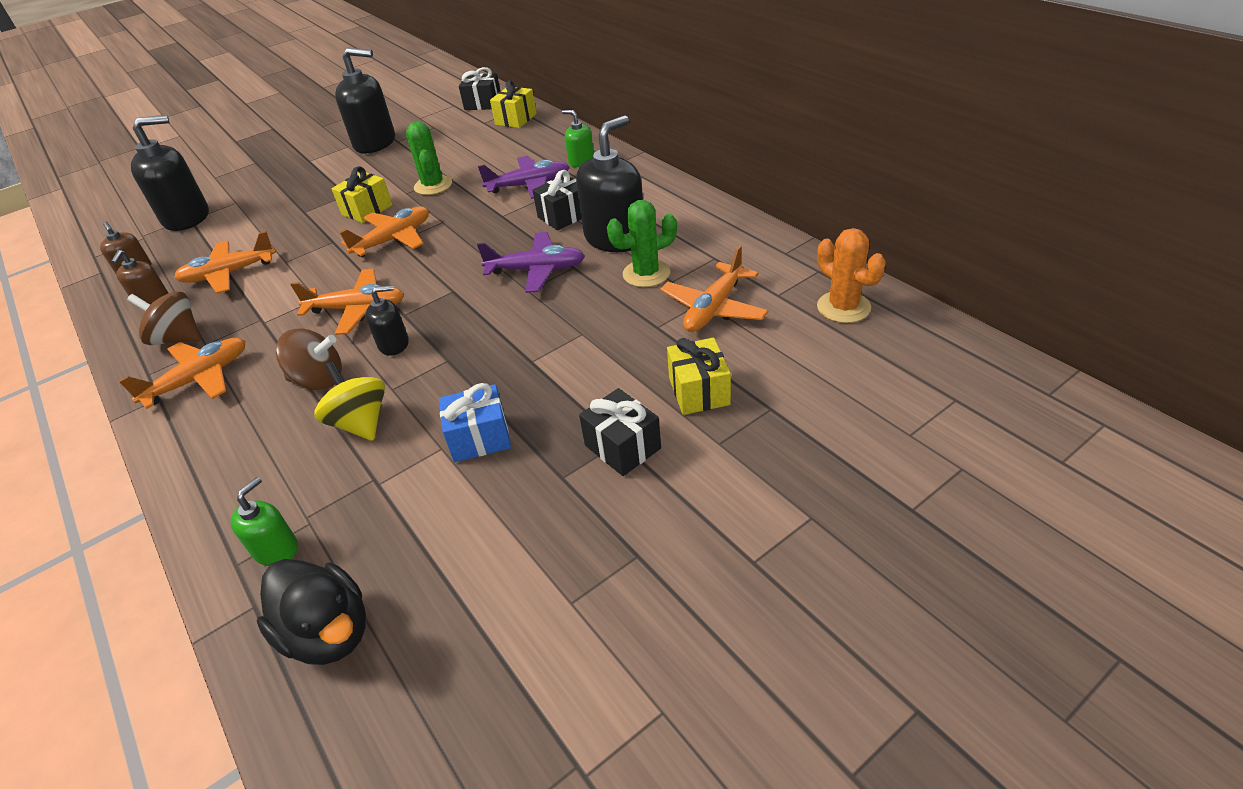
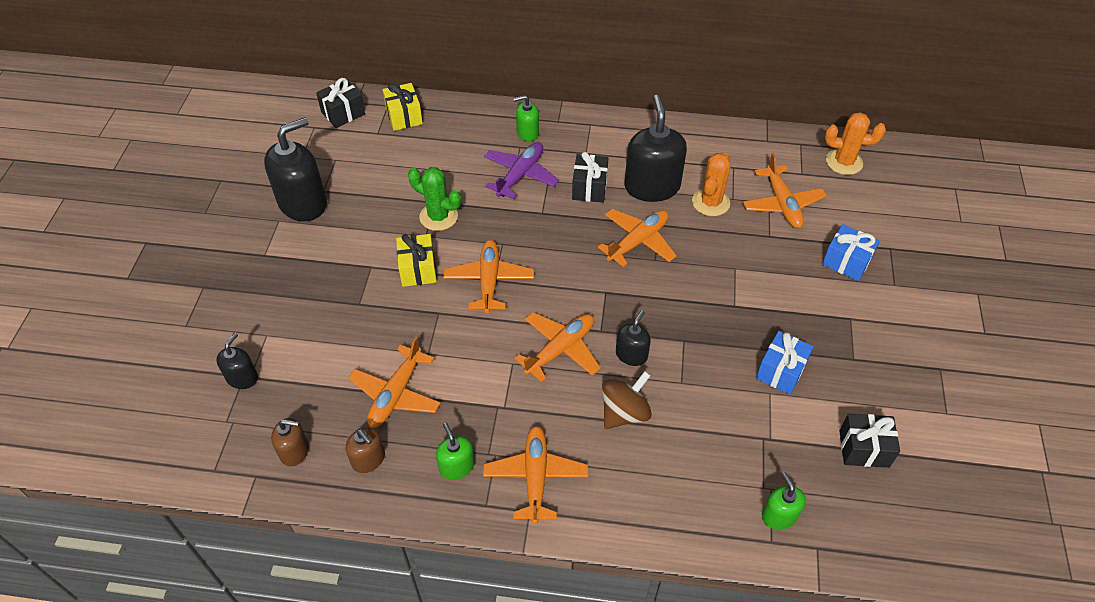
camera: 50 degrees left, 10 degrees up
(178, 338) = (456, 466): brown spinning top -> green soap dispenser
(187, 217) = (242, 378): black soap dispenser -> black soap dispenser, size x0.52
(329, 633) = (873, 523): black duck -> none
(360, 422) = (699, 416): yellow spinning top -> none
(536, 270) = (638, 241): purple plane -> orange plane
(622, 447) = (856, 320): black gift -> black gift (864, 448)
(646, 274) = (710, 202): green cactus -> orange cactus
(699, 391) = (846, 262): yellow gift -> blue gift

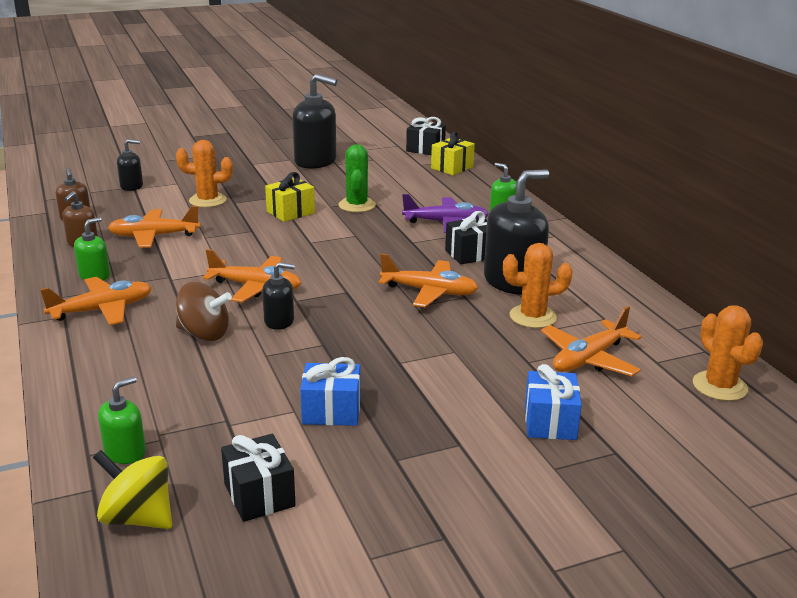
camera: 60 degrees right, 25 degrees down
(337, 323) = (208, 200): none -> orange cactus
(489, 281) = (306, 240): orange plane -> none
(862, 527) = (138, 517): none -> yellow spinning top

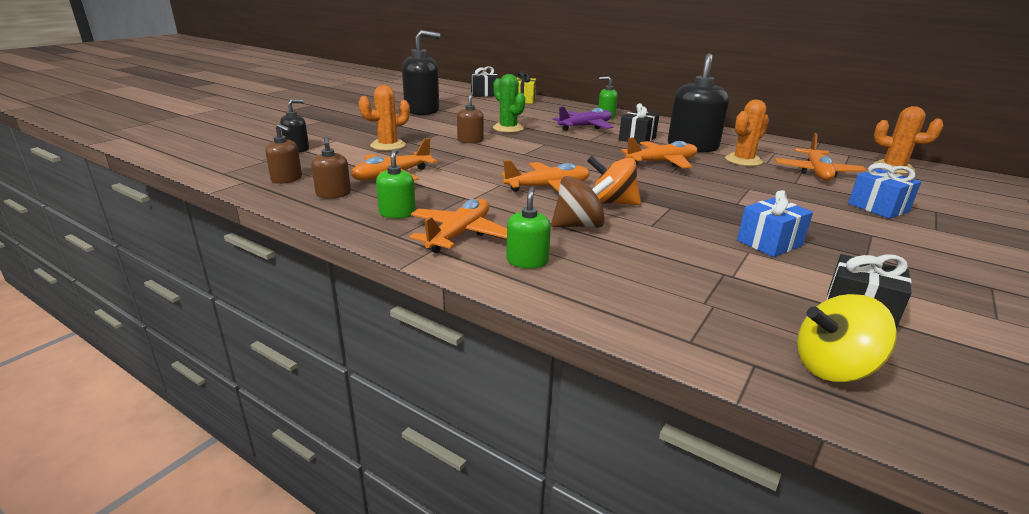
camera: 35 degrees left, 0 degrees up
(125, 452) = (712, 325): green soap dispenser -> green soap dispenser (527, 261)
(279, 321) = (612, 202): black soap dispenser -> orange spinning top
(290, 212) = (470, 140): yellow gift -> brown soap dispenser

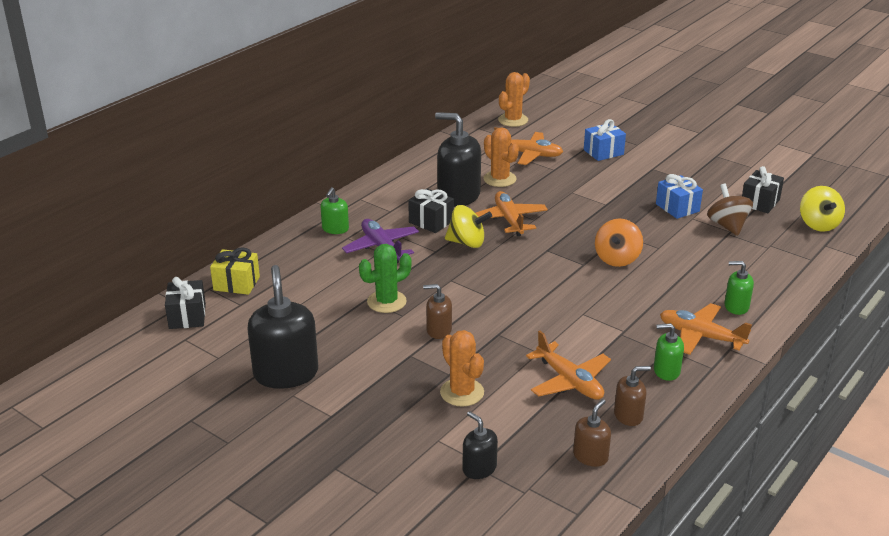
camera: 85 degrees left, 5 degrees up
(548, 187) = (587, 287): orange plane -> none
(579, 225) = (668, 279): brown spinning top -> brown spinning top (727, 226)
(608, 148) = (467, 243): none -> yellow spinning top

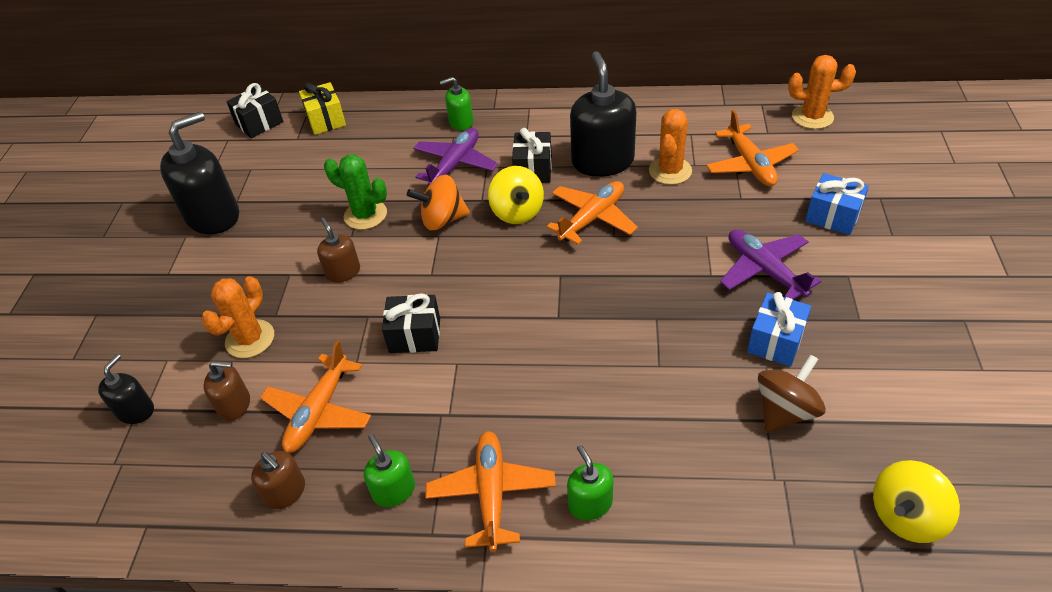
camera: 60 degrees right, 15 degrees up
(590, 456) = (195, 491): brown soap dispenser -> brown soap dispenser (234, 405)
(617, 259) = (596, 340): orange spinning top -> orange spinning top (442, 220)
(621, 188) = (764, 270): none -> purple plane
(760, 202) = (890, 420): black gift -> black gift (415, 335)

